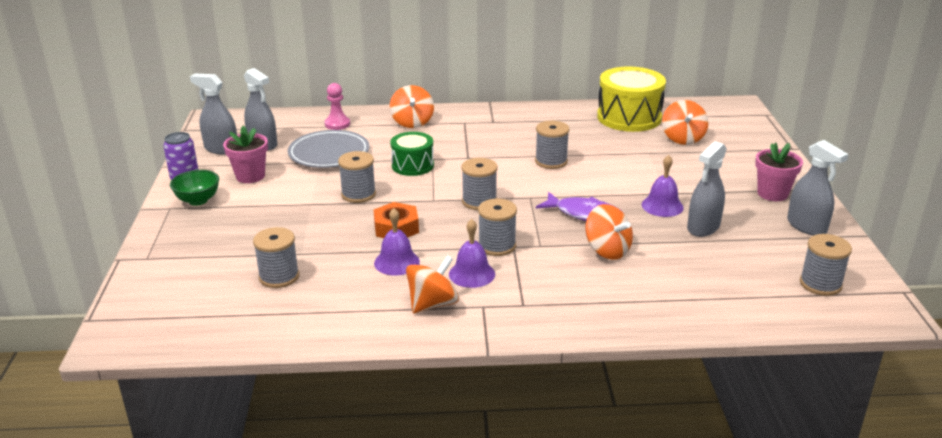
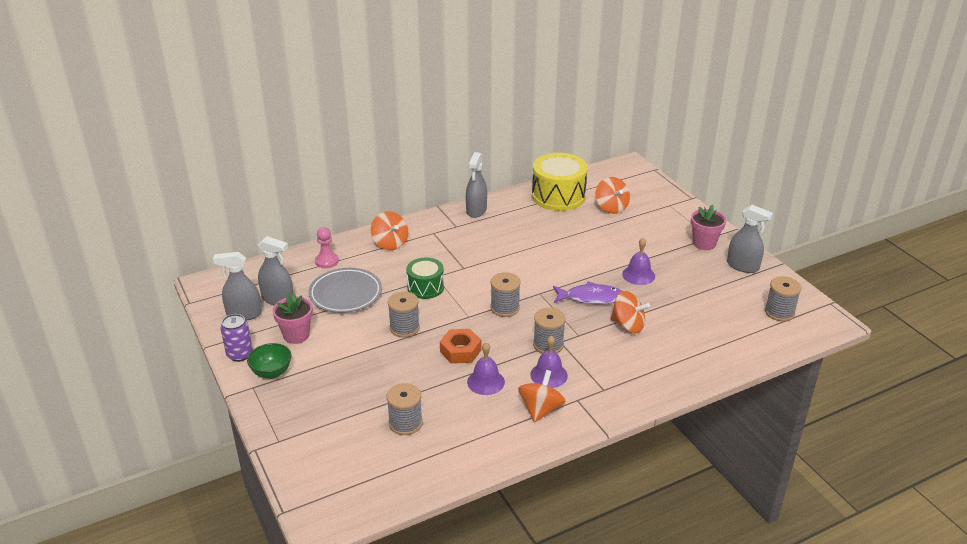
camera: 25 degrees left, 5 degrees up
(551, 161) = (530, 255): grey spool -> none
(703, 227) = (678, 286): grey spray bottle -> grey spray bottle (476, 210)

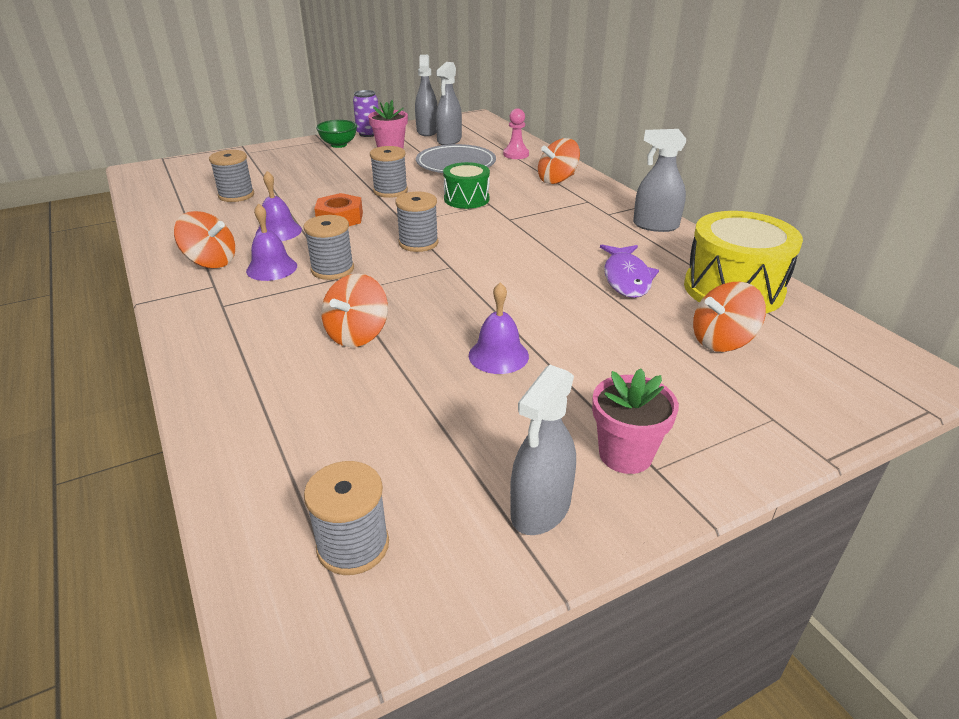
camera: 90 degrees right, 0 degrees up
(590, 298) = (434, 305): purple fish -> purple fish (626, 278)

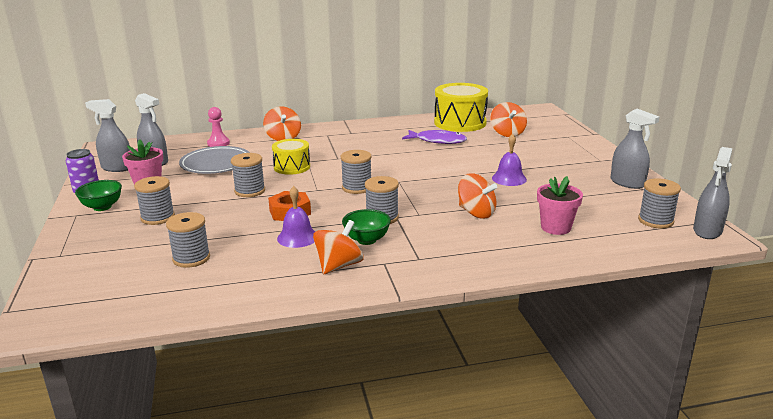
camera: 75 degrees left, 10 degrees down
(271, 268) = (366, 240): purple bell -> green bowl
(320, 167) = (158, 217): none -> grey spool
(466, 199) = (292, 167): green drum -> yellow drum
(625, 454) = (591, 164): pink flower pot -> pink flower pot (555, 227)
(655, 225) = (377, 125): grey spray bottle -> grey spray bottle (707, 231)

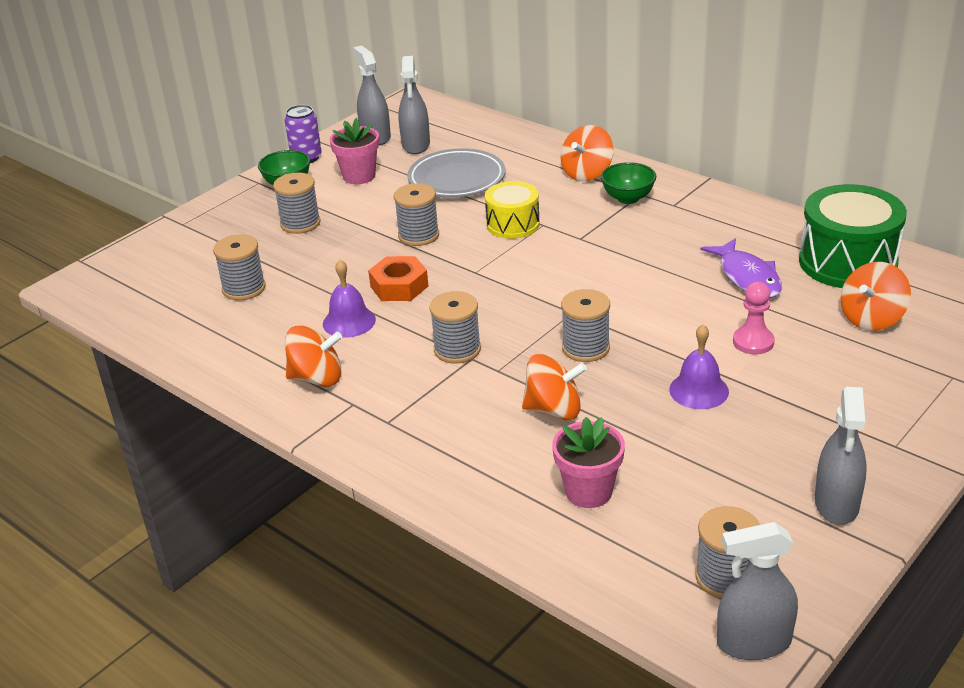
camera: 55 degrees right, 10 degrees up
(218, 143) = (511, 147): pink pawn -> pink pawn (753, 342)
(357, 188) = (514, 294): grey spool -> grey spool (586, 348)
(366, 240) = (392, 367): green bowl -> green bowl (628, 198)
(460, 123) = (847, 262): yellow drum -> green drum
(476, 213) = (554, 410): orange spinning top -> orange spinning top turned 90 degrees counterclockwise

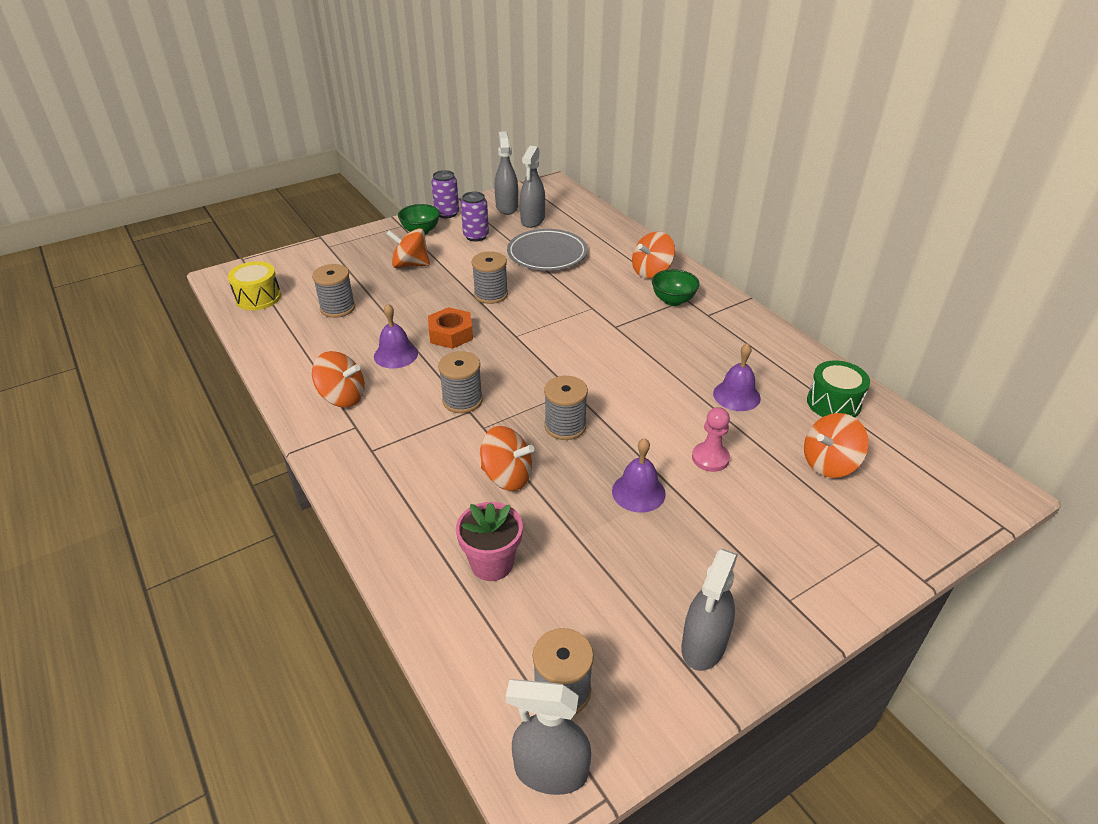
camera: 15 degrees right, 5 degrees up
(300, 223) = (410, 265): grey spool -> orange spinning top
(359, 176) = (476, 236): pink flower pot -> purple can
(513, 224) = (568, 302): yellow drum -> yellow drum (258, 298)
(747, 277) = (736, 395): purple fish -> purple bell
(847, 262) = (833, 403): green drum -> green drum, size x0.60

